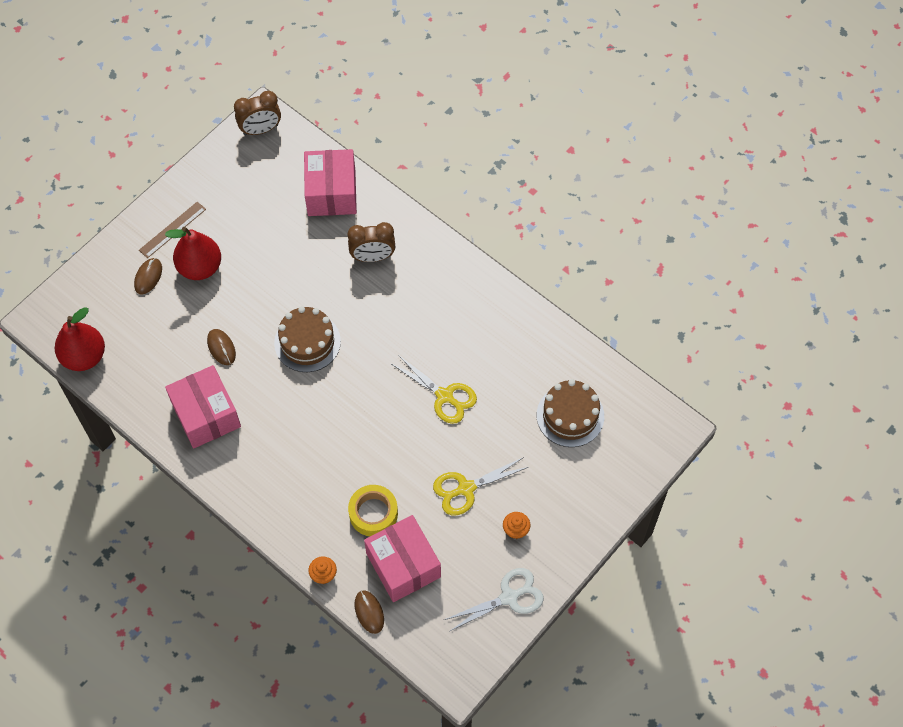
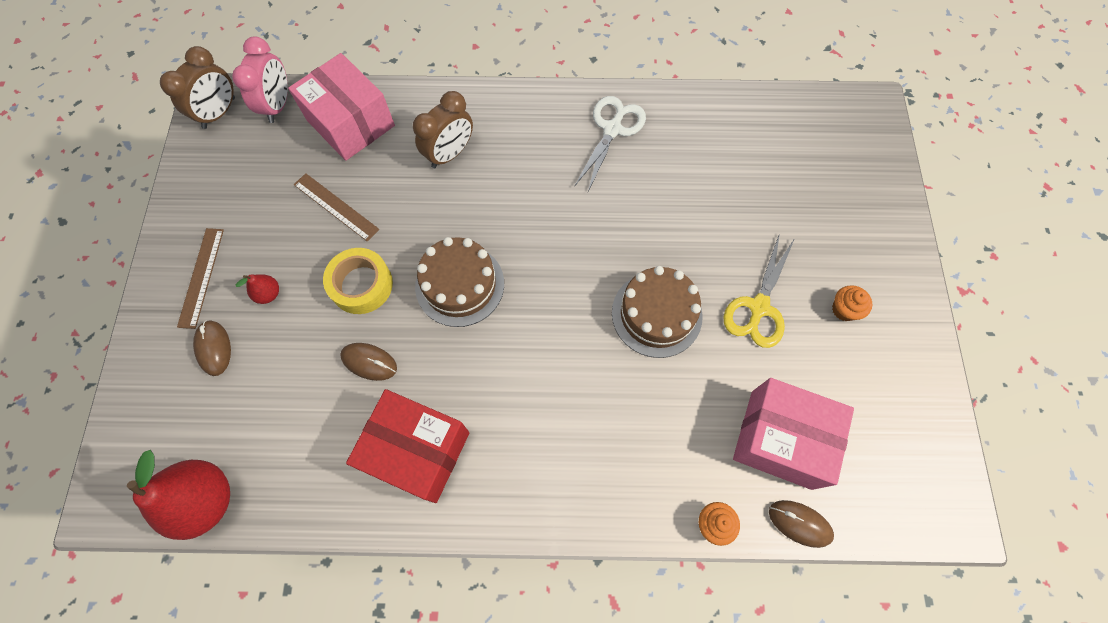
camera: 40 degrees left, 5 degrees up
(200, 267) = (268, 294): red pear -> red pear, size x0.45
(206, 415) = (417, 451): pink box -> red box
(278, 241) = (336, 207): none -> brown ruler
(298, 149) = (278, 105): none -> pink clock
(373, 513) = (697, 409): yellow tape -> yellow tape (361, 285)
(444, 396) = (648, 233): yellow scissors -> none
(509, 597) = (908, 382): white scissors -> white scissors (612, 129)
(570, 415) = (777, 164): brown cake -> brown cake (656, 314)

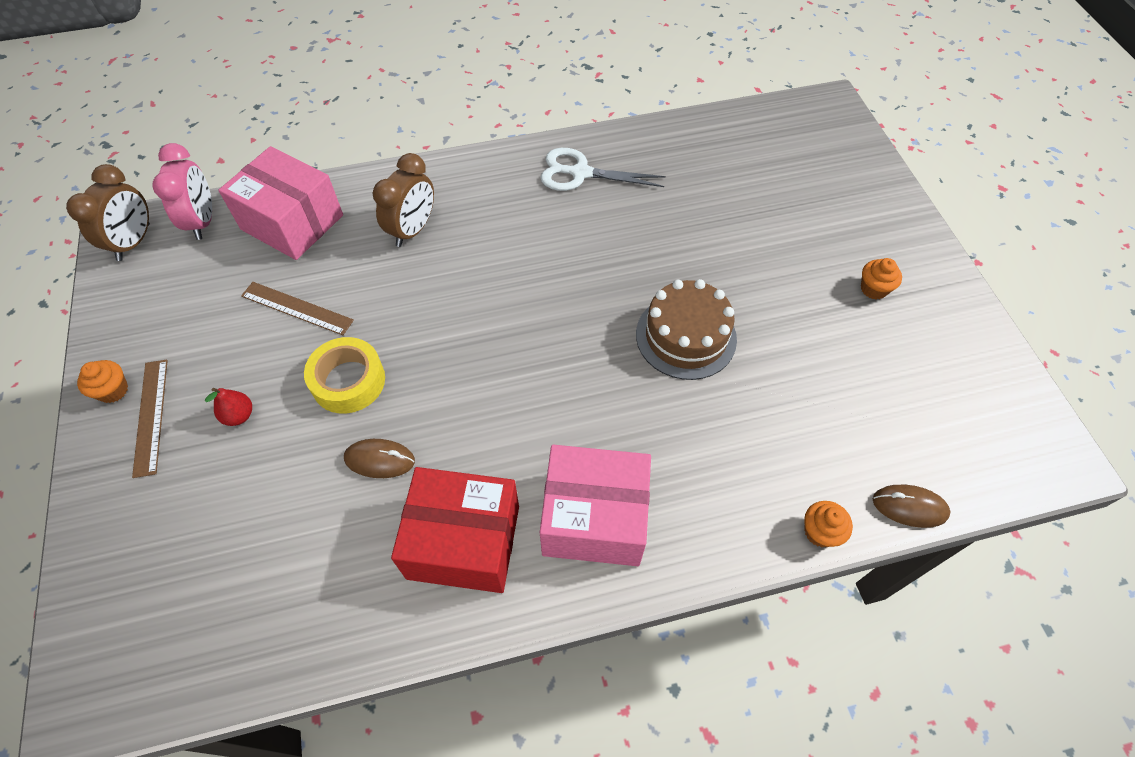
camera: 15 degrees left, 10 degrees down
(177, 247) = (113, 390): none -> orange cupcake
(206, 501) = (215, 667): red pear -> none
(214, 348) = (185, 490): brown mouse -> none
(460, 285) = (462, 356): brown cake -> none
(612, 129) = (580, 173): white scissors -> white scissors turned 90 degrees counterclockwise
(758, 307) = (788, 306): yellow scissors -> none
(780, 439) = (858, 427): pink box -> pink box (594, 518)

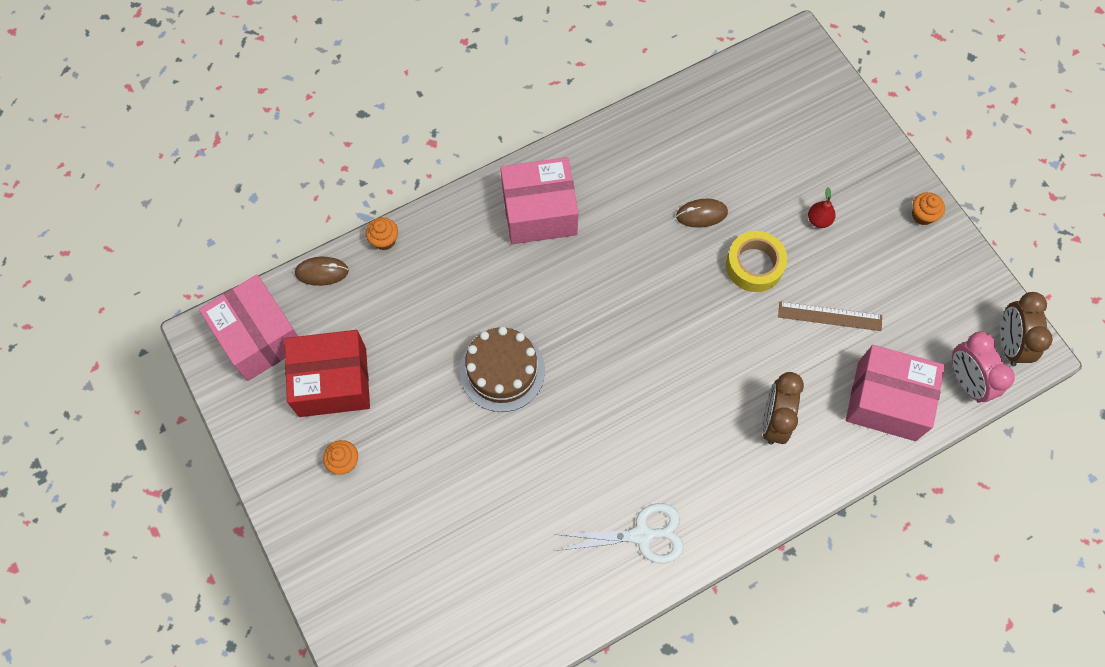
camera: 165 degrees right, 10 degrees up
(151, 416) = (881, 204): brown ruler -> none
(464, 542) = (621, 177): red box -> red box (332, 381)
(988, 441) = (259, 337): none -> pink box

